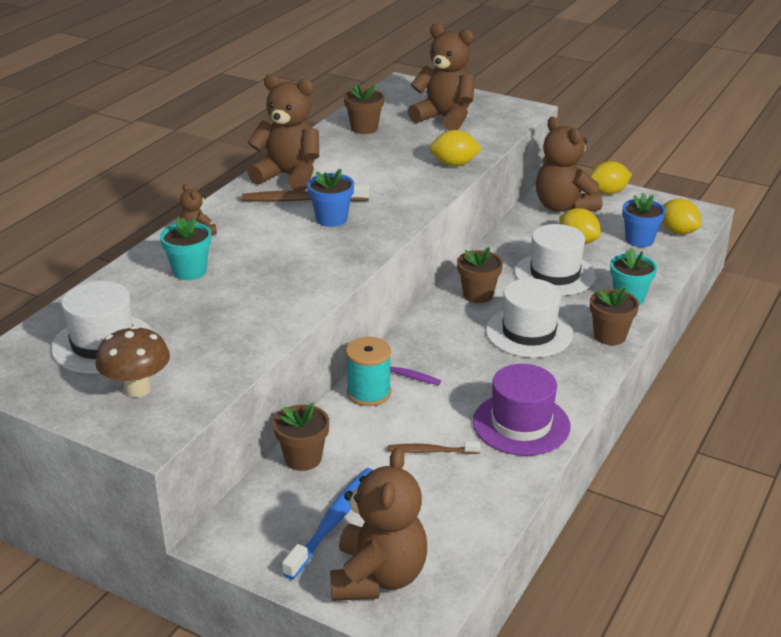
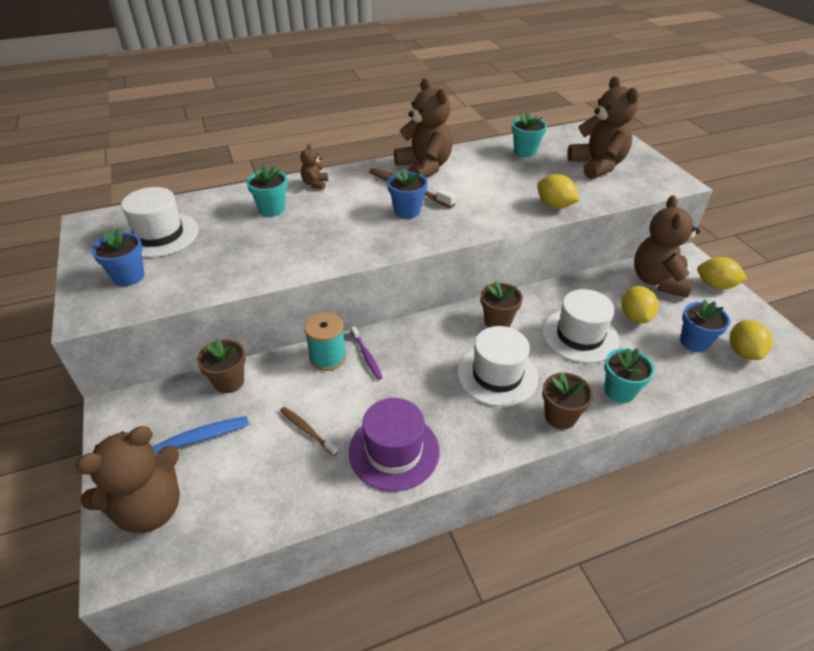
camera: 40 degrees right, 10 degrees up
(137, 389) = (129, 276): brown mushroom -> blue flower pot
(364, 128) = (525, 151): brown flower pot -> turquoise flower pot

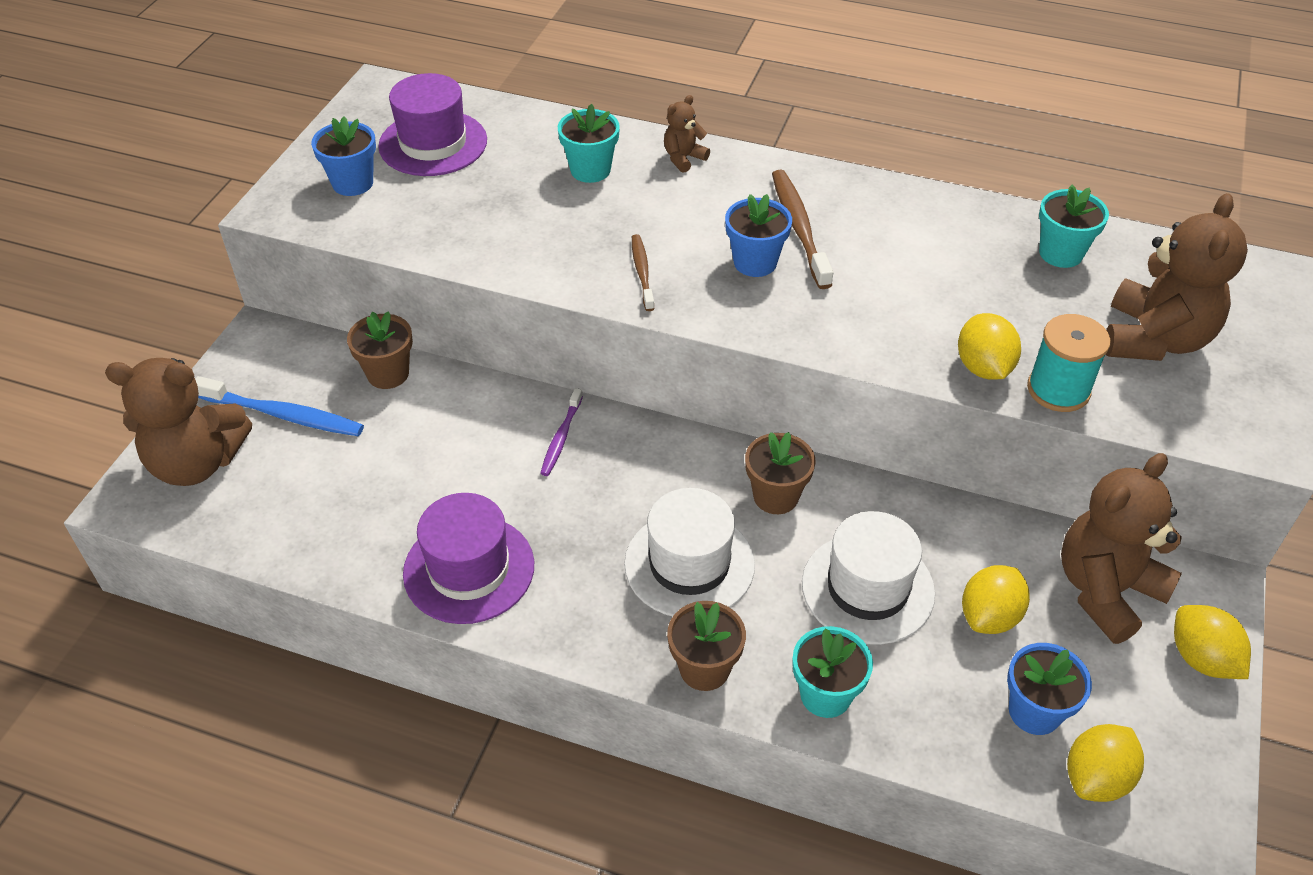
camera: 40 degrees right, 5 degrees up
(160, 235) = (433, 143): white hat -> purple hat
(307, 431) = (407, 483): brown toothbrush -> brown toothbrush (642, 272)
(328, 357) = (517, 411): turquoise spool -> turquoise spool (1058, 390)
(424, 168) = (863, 205): brown teddy bear -> none

